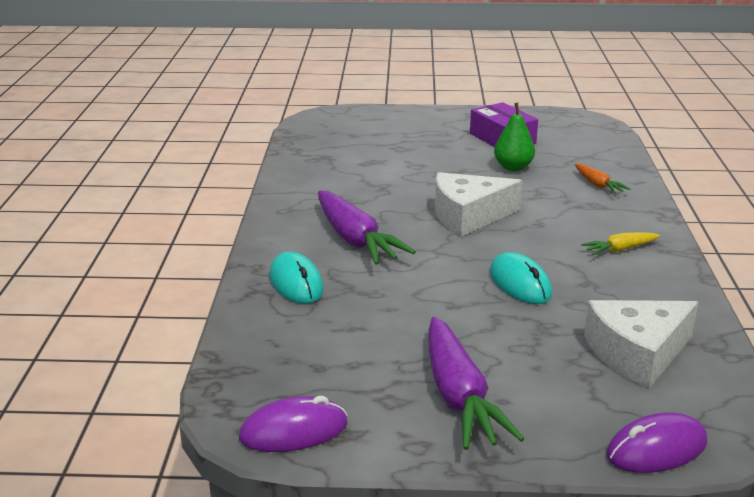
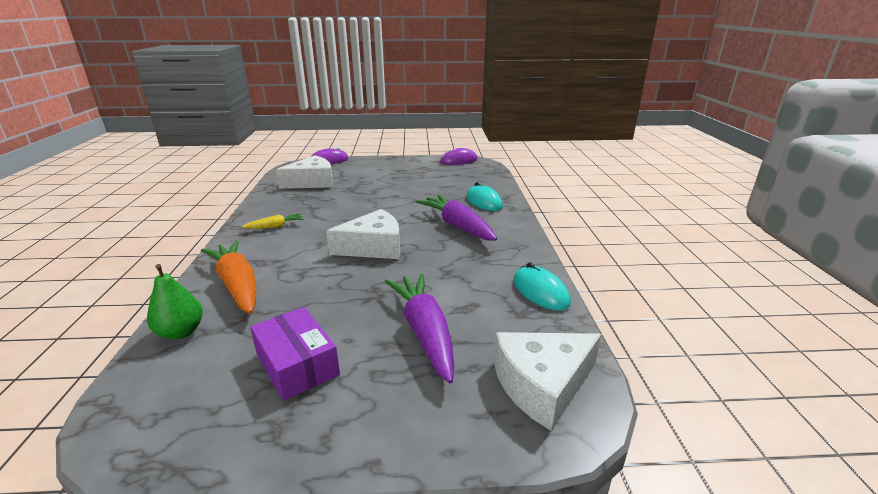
camera: 175 degrees right, 0 degrees up
(334, 126) = (542, 385): none -> white cheese
(459, 396) = (397, 169): purple carrot -> purple carrot (425, 332)
(513, 167) = (310, 306): green pear -> green pear (181, 332)
(520, 283) = (354, 206): turquoise mouse -> turquoise mouse (540, 292)
(598, 185) = (237, 285): orange carrot -> orange carrot, size x1.99

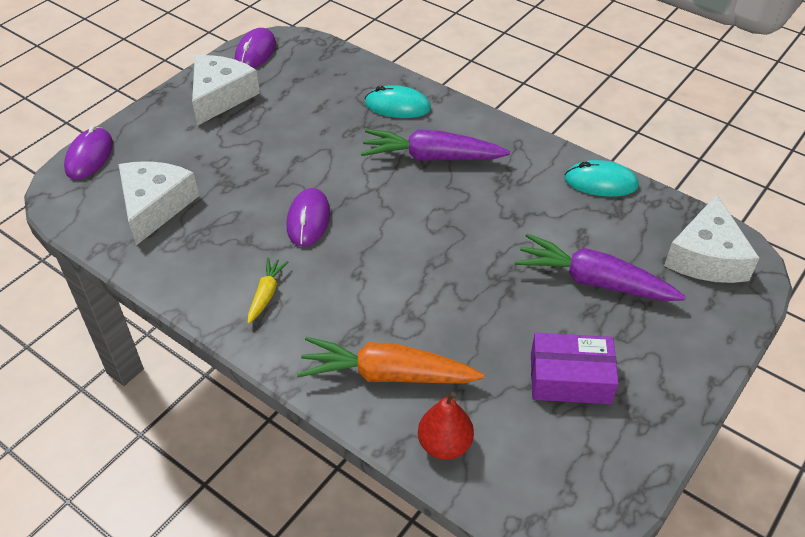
camera: 50 degrees left, 20 degrees up
(181, 332) = (444, 444): green pear -> red pear
(350, 215) = (308, 220): none -> purple mouse
(373, 247) = (411, 239): white cheese -> white cheese (220, 96)

